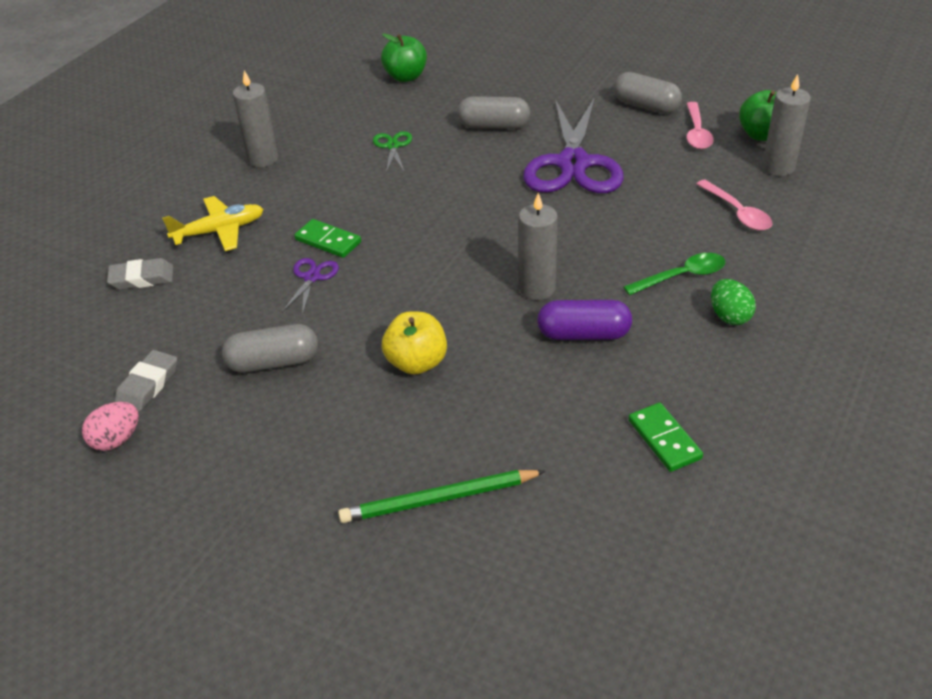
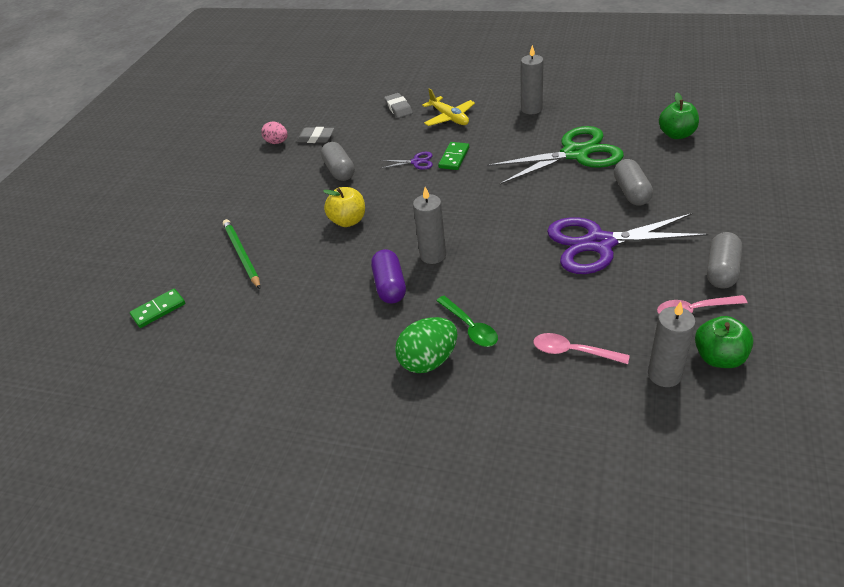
camera: 80 degrees right, 0 degrees up
(393, 146) = (575, 154): green scissors -> green scissors, size x2.37
(664, 439) = (294, 340): green domino -> green domino (158, 310)
(729, 316) = (428, 360): green egg -> green egg, size x1.55
(737, 212) = (573, 352): pink spoon -> pink spoon turned 60 degrees clockwise

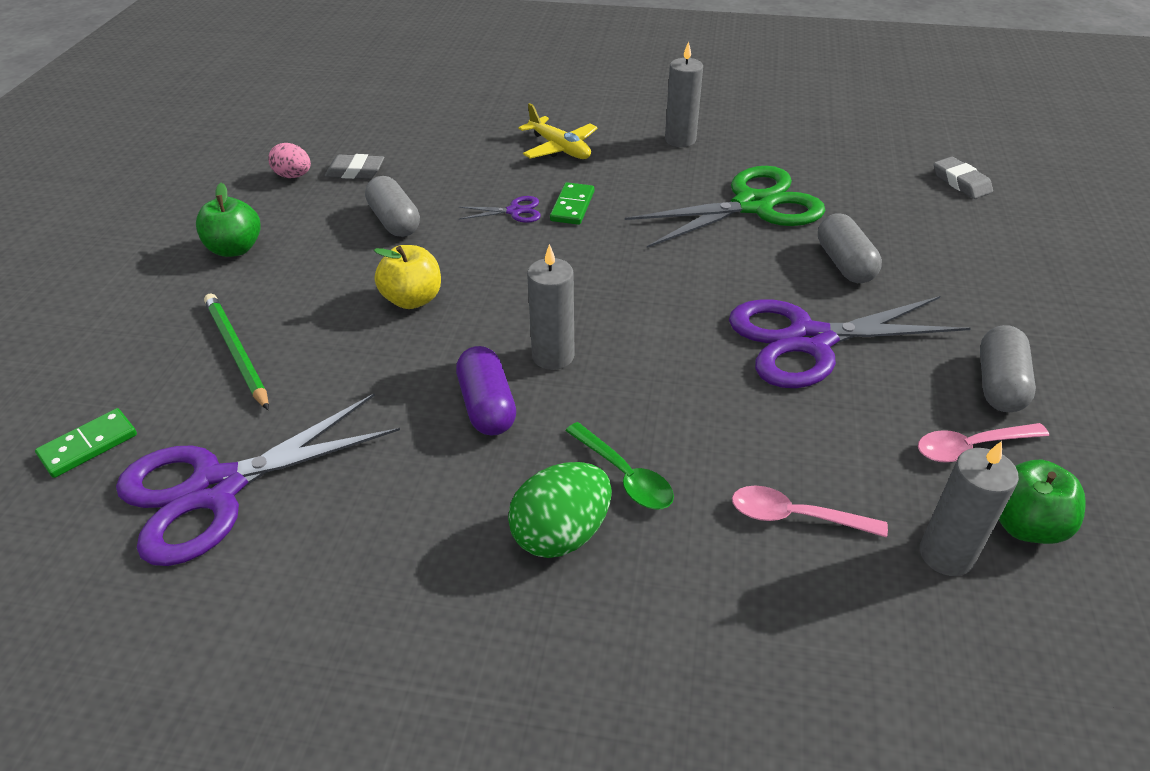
camera: 10 degrees left, 0 degrees up
(230, 334) = (215, 489): none -> purple scissors
(398, 108) = (481, 132): grey eraser -> grey eraser (961, 182)
(676, 134) = (894, 182): green apple -> green apple (235, 249)

